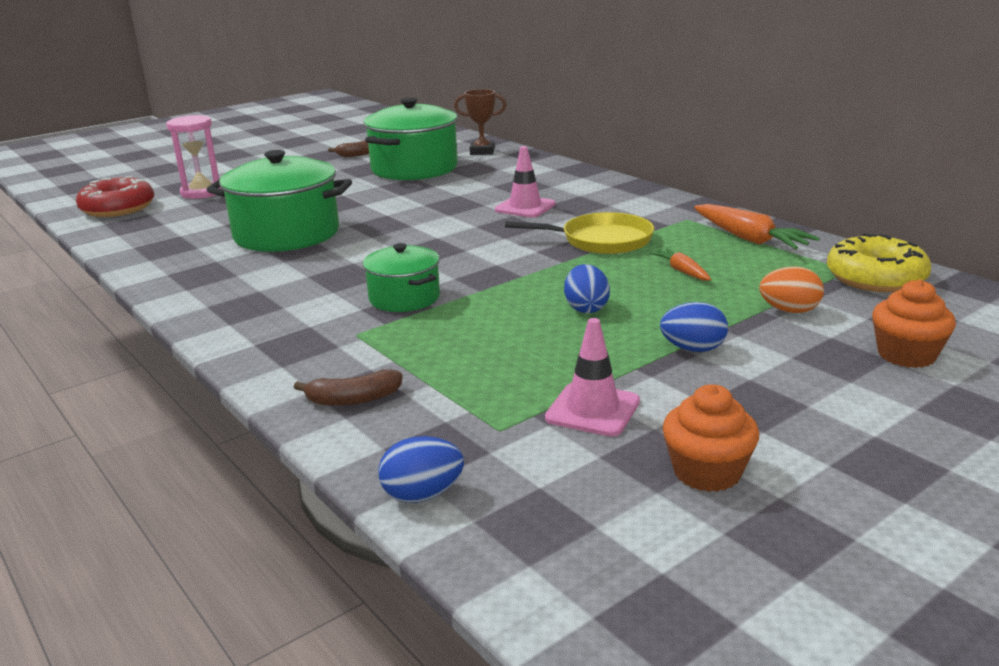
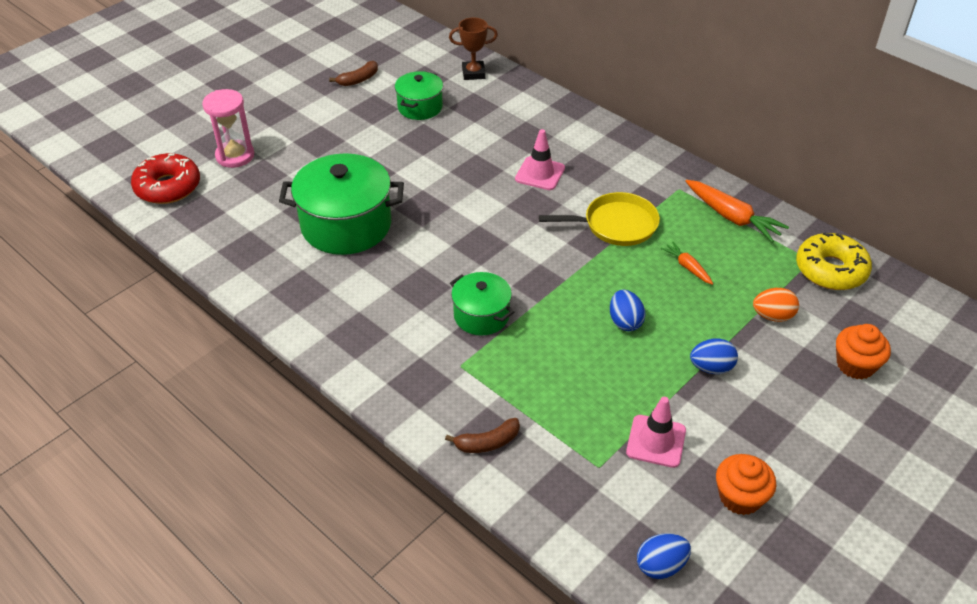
camera: 10 degrees left, 20 degrees up
(414, 168) = (420, 107): green pot -> green pot, size x0.57
(422, 495) = (568, 535): blue egg -> blue egg (660, 566)

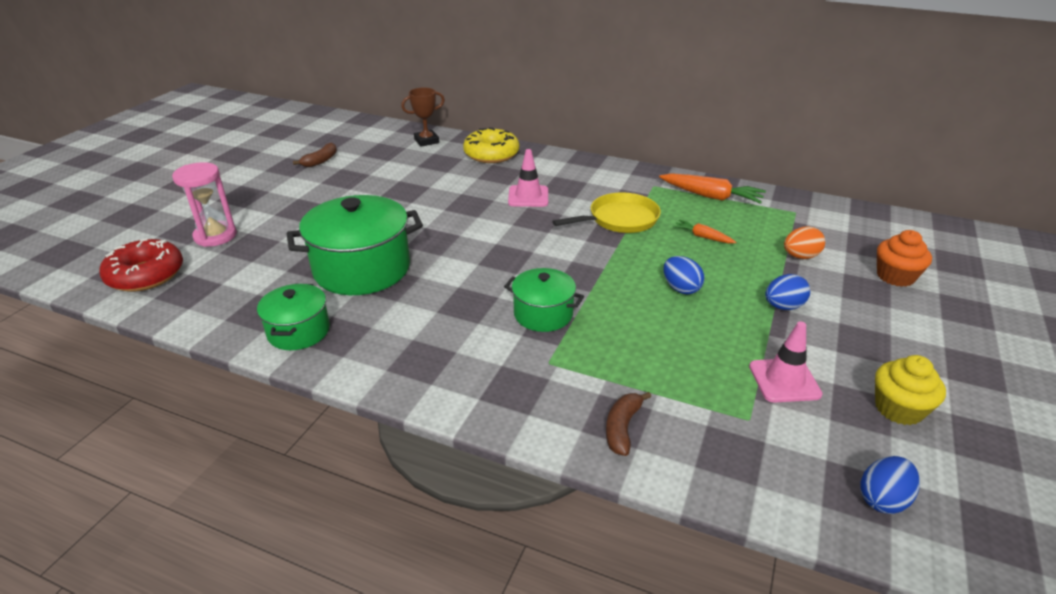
camera: 20 degrees left, 10 degrees down
(420, 107) = (390, 170): green pot -> green pot (299, 331)
(487, 442) = (622, 428): brown banana -> brown banana turned 150 degrees clockwise
(740, 497) = (898, 409): orange cupcake -> yellow cupcake
(830, 270) = (816, 215): yellow donut -> yellow donut (491, 154)

